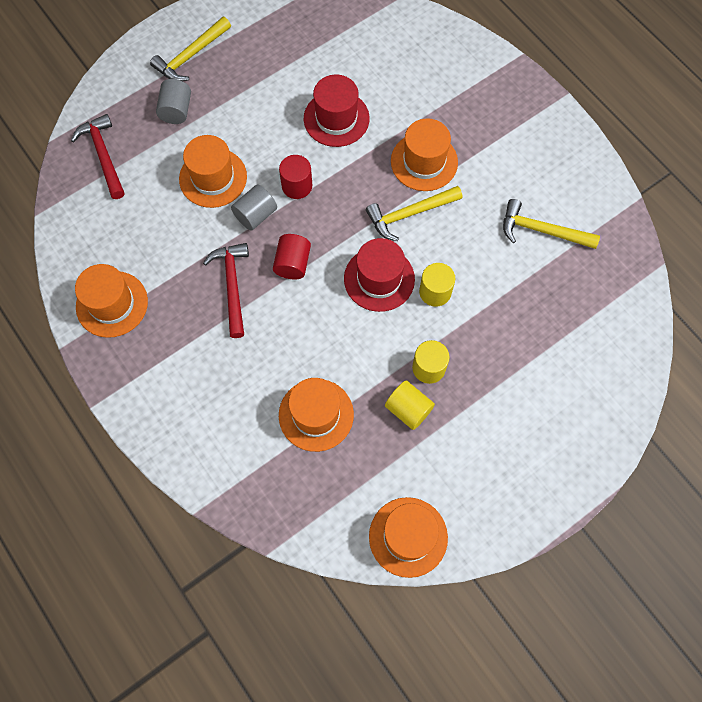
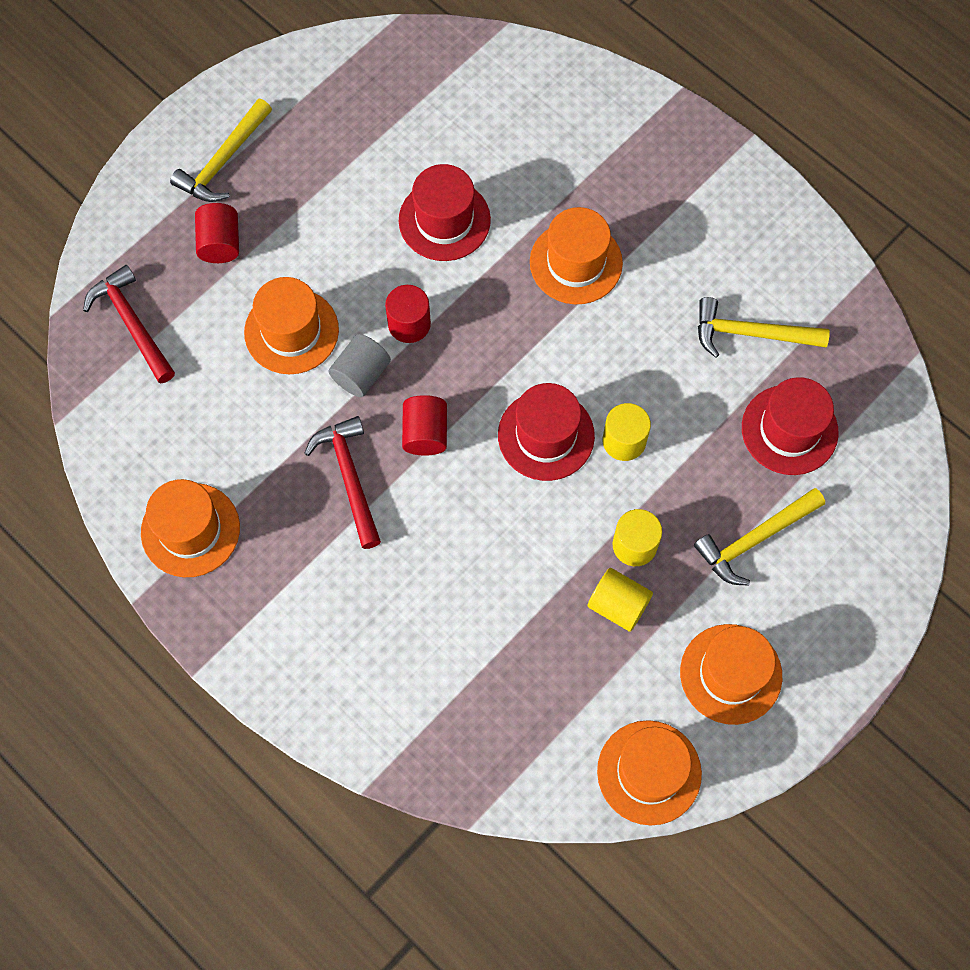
camera: 10 degrees left, 0 degrees up
(176, 110) = (220, 243): grey cylinder -> red cylinder
(316, 415) = (497, 633): orange hat -> orange hat (730, 674)
(409, 214) = (569, 339): yellow hammer -> yellow hammer (754, 539)
(558, 303) = (789, 430): none -> red hat

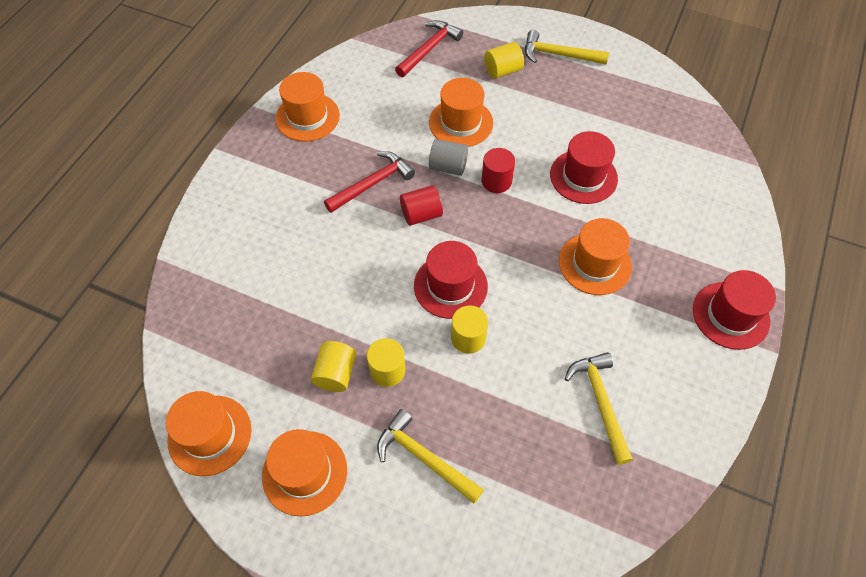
camera: 70 degrees right, 10 degrees down
(220, 243) = (502, 71): red cylinder -> yellow cylinder
(789, 430) = (530, 457): red hat -> red hat (730, 315)

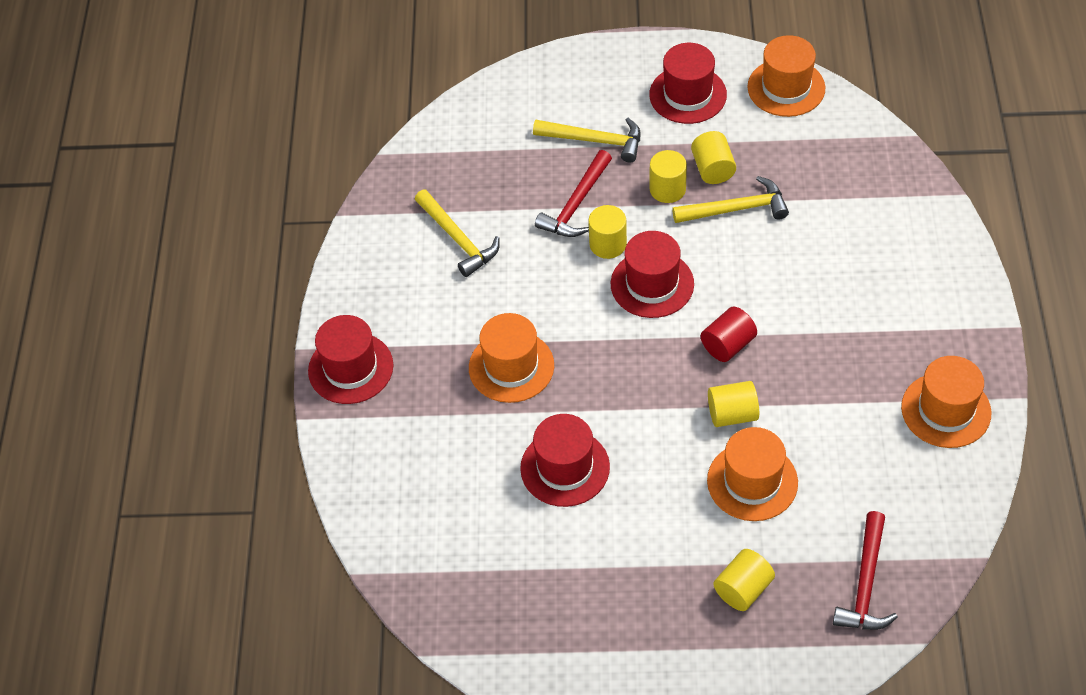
camera: 160 degrees right, 5 degrees down
(304, 472) = (688, 95): orange hat -> red hat
(372, 183) = (805, 358): red hammer -> red hammer (576, 204)
(448, 167) = (732, 414): grey cylinder -> yellow cylinder
(496, 181) = (665, 419): red cylinder -> none
(558, 55) = (678, 653): yellow hammer -> yellow hammer (736, 209)

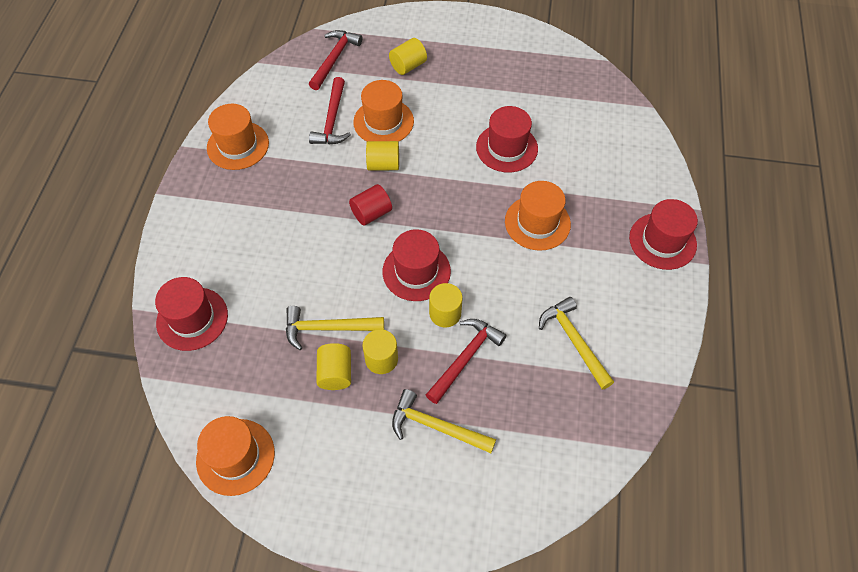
camera: 175 degrees left, 5 degrees up
(688, 95) = (333, 467): red hat -> red hat (192, 318)
(828, 472) = (332, 120): none -> red hammer

